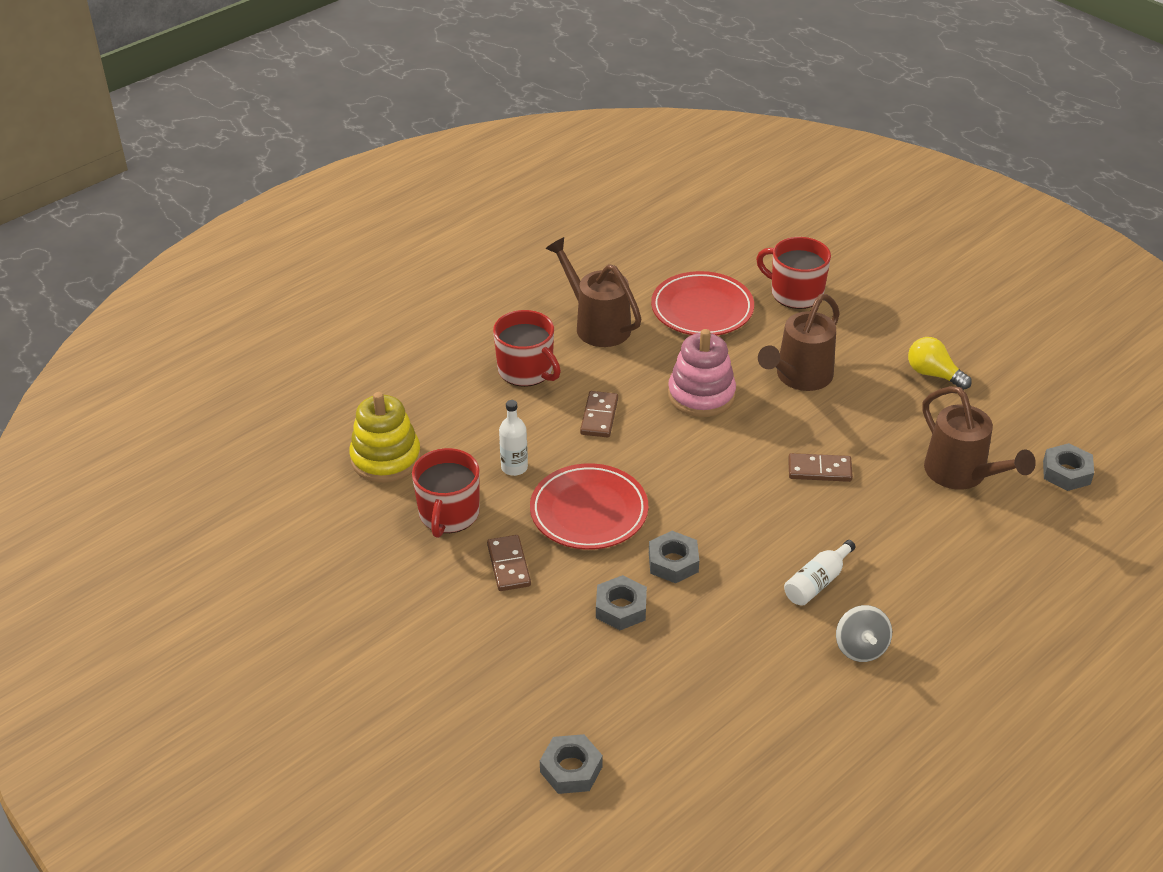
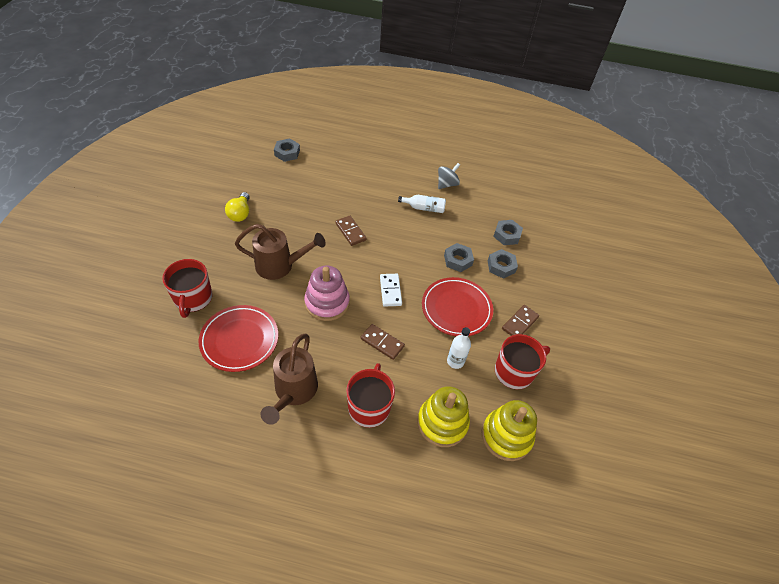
camera: 130 degrees left, 10 degrees up
(452, 416) = (442, 423): none -> yellow stacking toy
(571, 769) = (589, 244): grey nut -> grey nut (507, 235)
(599, 416) = (382, 343): brown domino -> brown domino turned 60 degrees clockwise
(673, 461) = (390, 291): none -> white domino
(962, 474) = (314, 183): brown watering can -> none

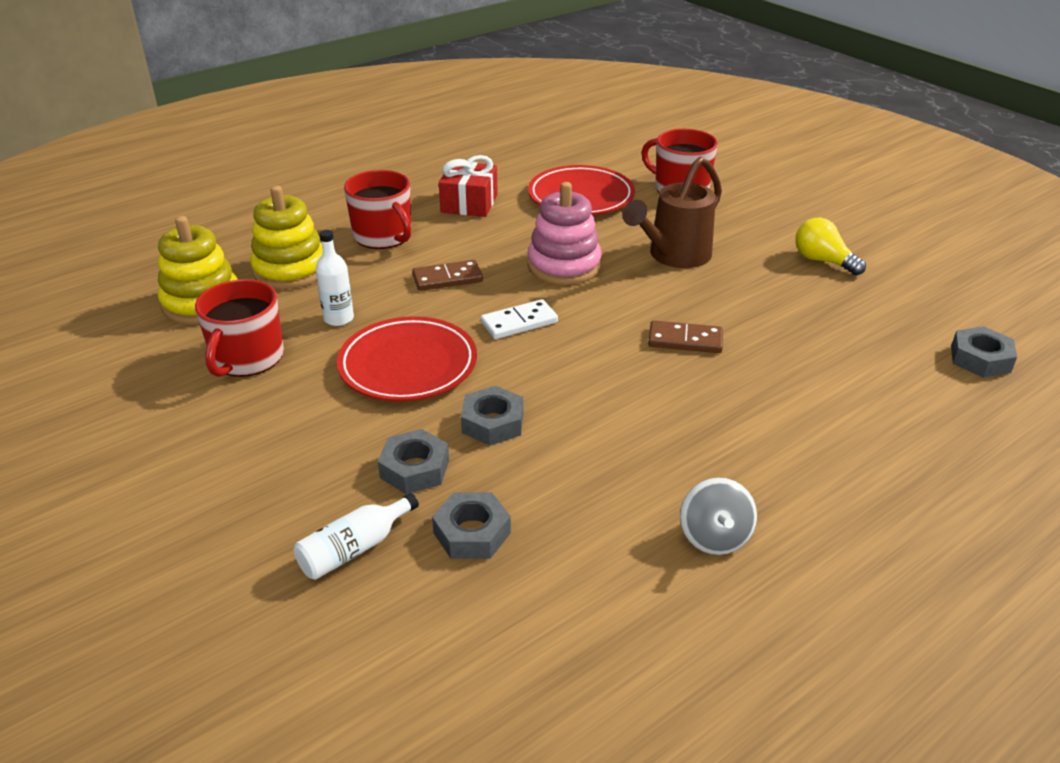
camera: 135 degrees right, 15 degrees down
(293, 392) = (469, 203): brown watering can -> red gift
(390, 291) = (519, 322): white domino -> white domino turned 60 degrees counterclockwise
(424, 208) = (666, 456): white bottle -> white bottle (354, 549)
(519, 323) = (295, 413): brown domino -> none

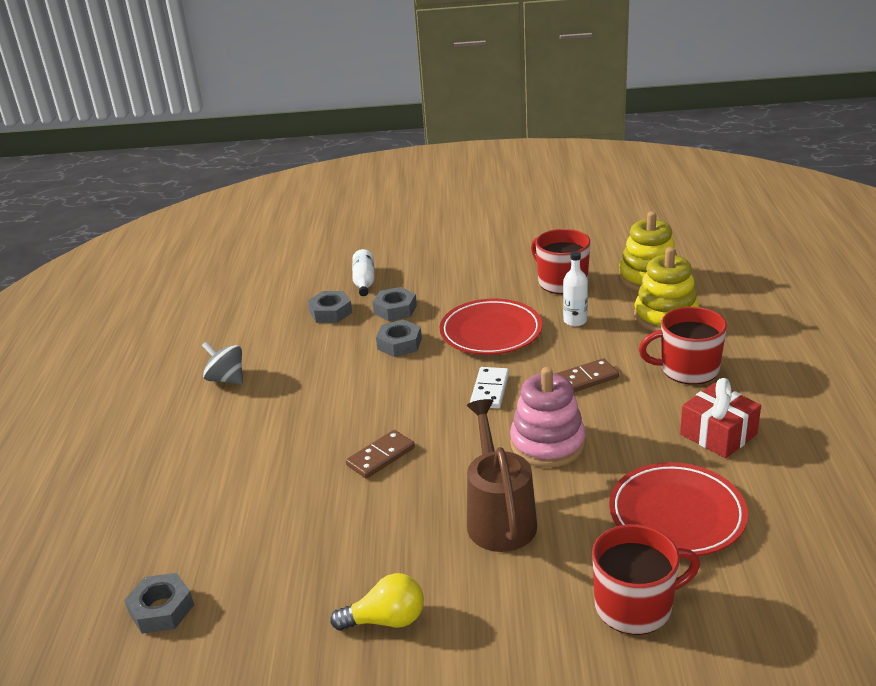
camera: 130 degrees right, 5 degrees down
(447, 278) = (585, 379): brown domino -> brown domino turned 45 degrees clockwise

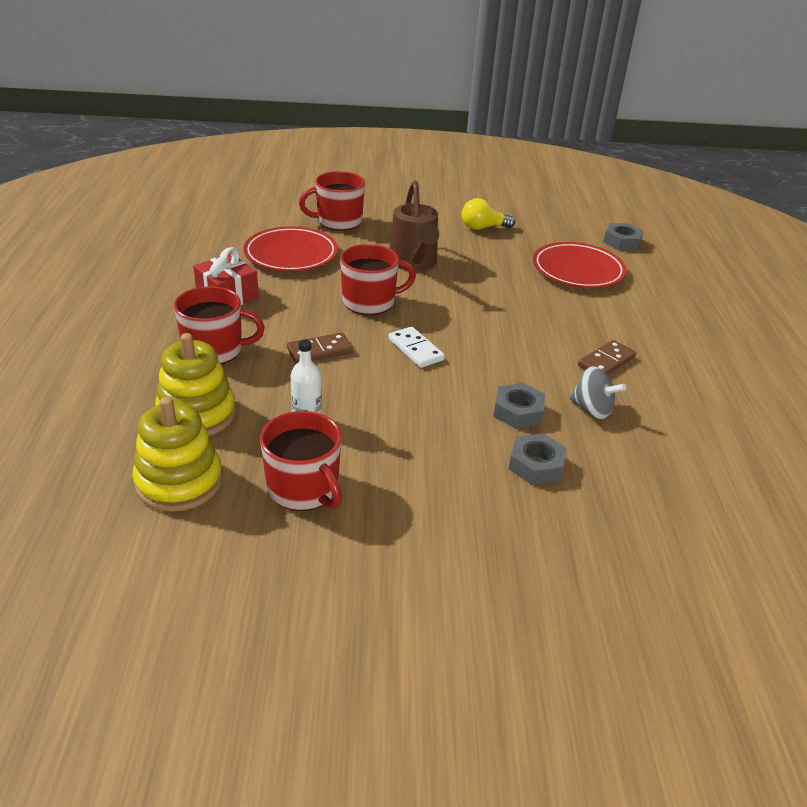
camera: 175 degrees right, 5 degrees up
(226, 379) = (696, 388): grey spinning top -> grey spinning top (592, 409)
(330, 312) = (623, 470): grey nut -> none
(364, 281) = (598, 528): white bottle -> none
(381, 457) = (508, 306): brown domino -> brown domino (606, 361)
(490, 390) = (415, 349): white domino -> white domino turned 45 degrees counterclockwise
(491, 332) = (410, 416): red plate -> red plate (578, 270)
(547, 444) = (370, 302): pink stacking toy -> red mug

